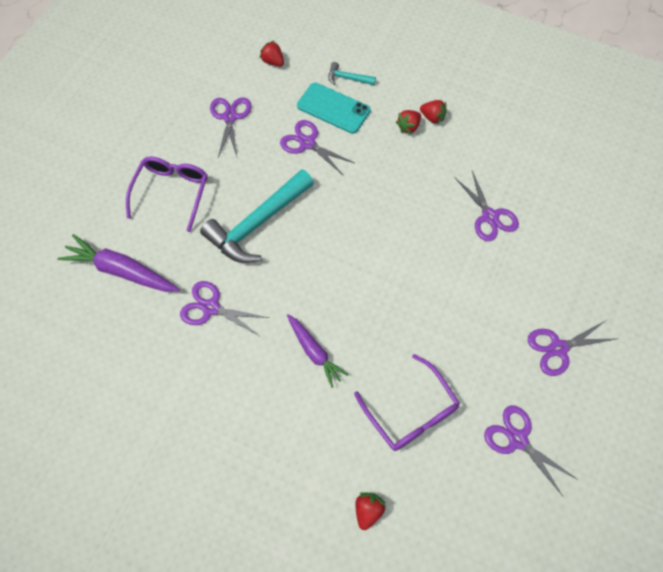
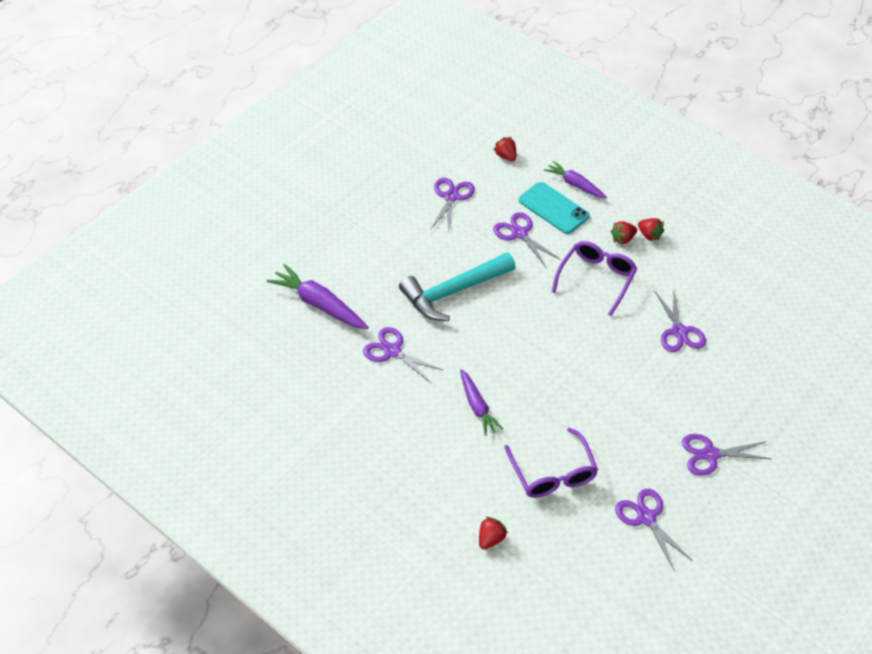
camera: 15 degrees right, 15 degrees down
(172, 192) = (380, 250): purple glasses -> purple glasses (596, 279)
(348, 78) = (575, 185): turquoise hammer -> purple carrot

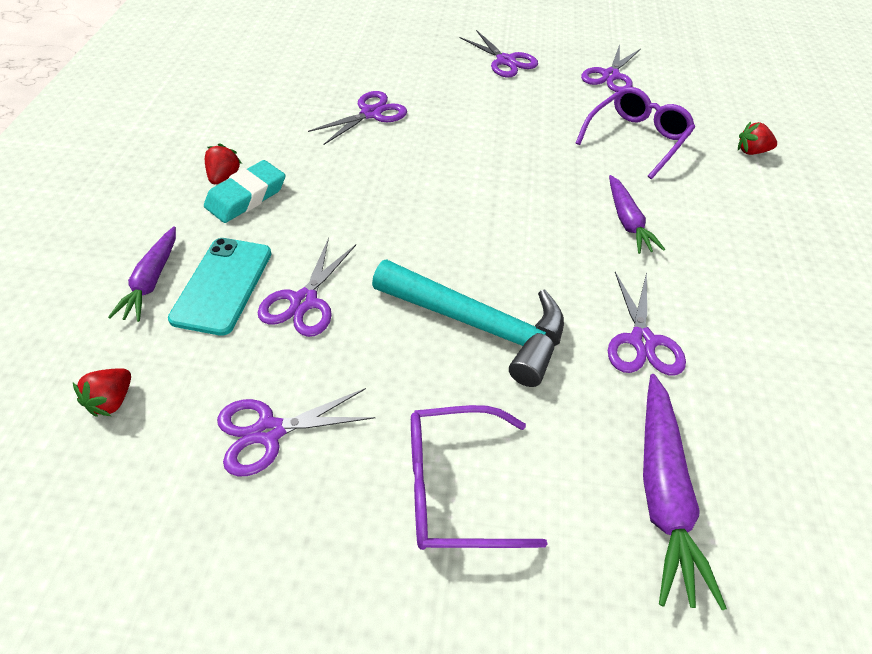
camera: 125 degrees left, 0 degrees up
(477, 406) = (627, 221): purple carrot -> purple carrot turned 135 degrees clockwise
(596, 279) = (338, 196): purple glasses -> purple glasses (455, 487)
(623, 239) = (246, 196): red strawberry -> turquoise eraser

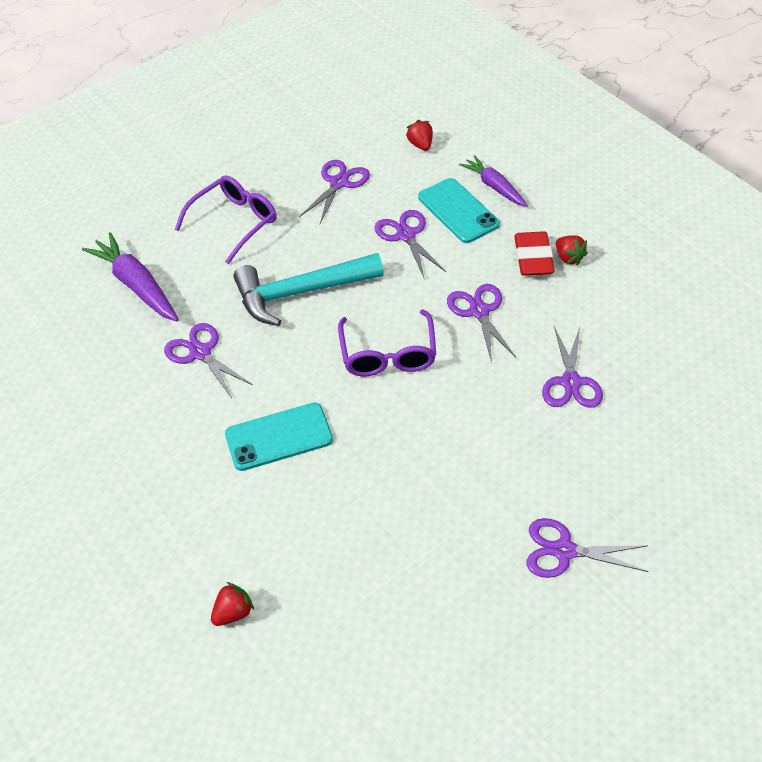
camera: 140 degrees right, 0 degrees up
(246, 196) = (533, 258): turquoise eraser -> red eraser
(610, 76) = (449, 622): purple scissors -> purple scissors (479, 311)
(627, 221) = (279, 437): purple carrot -> turquoise phone
(636, 139) = (344, 539): purple glasses -> purple glasses (388, 354)

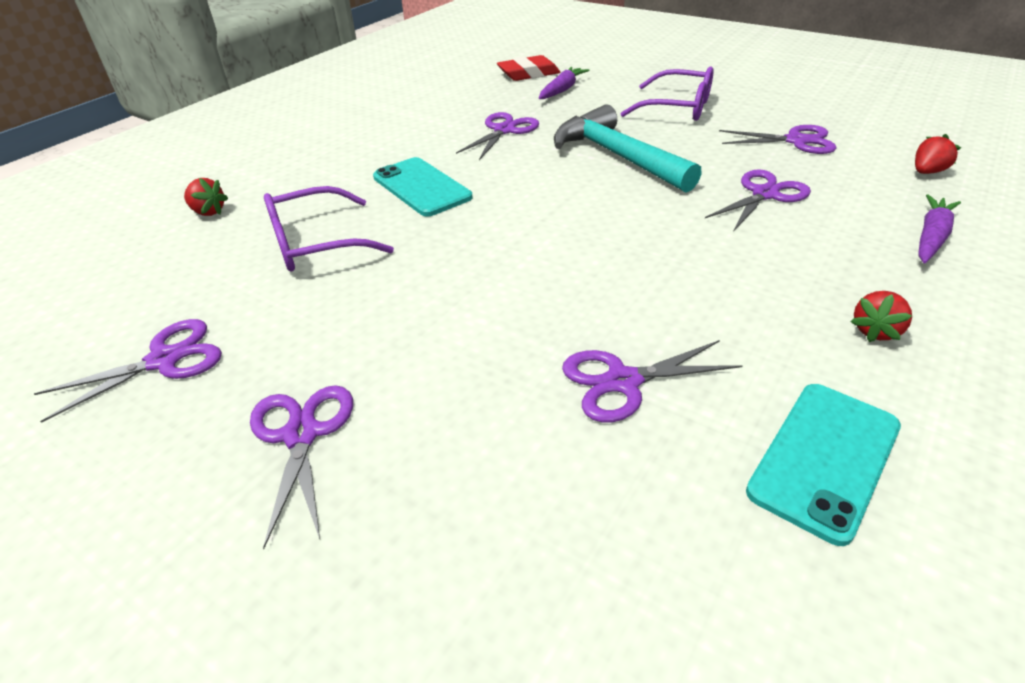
camera: 70 degrees right, 10 degrees down
(136, 285) = (562, 90): purple carrot -> purple carrot, size x0.65
(388, 354) = (569, 222): purple glasses -> purple glasses (315, 243)
(458, 211) = (849, 219): turquoise phone -> turquoise phone (824, 458)
(479, 311) = (690, 271): purple scissors -> purple scissors (164, 360)
(533, 258) = (836, 297): red eraser -> red eraser (528, 74)

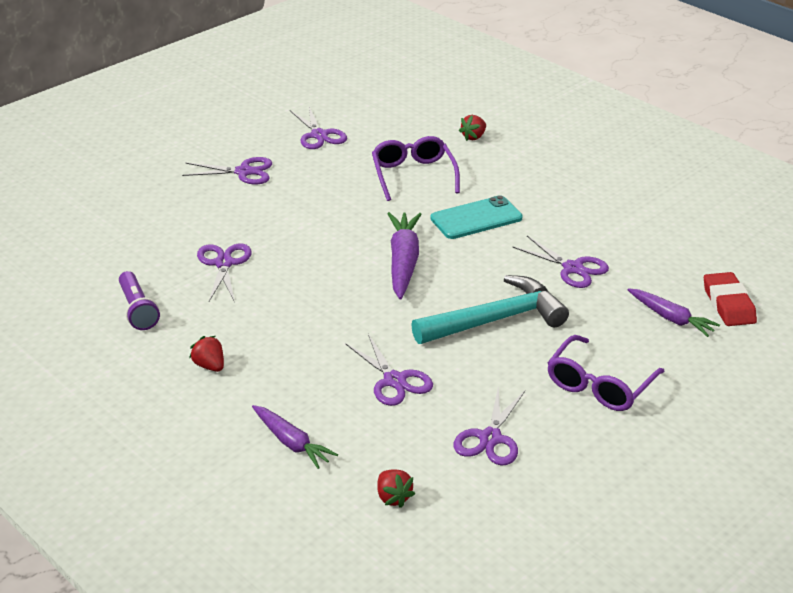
camera: 100 degrees right, 5 degrees down
(538, 220) = (403, 262): none -> purple carrot
(824, 458) = (137, 310): turquoise phone -> purple flashlight

